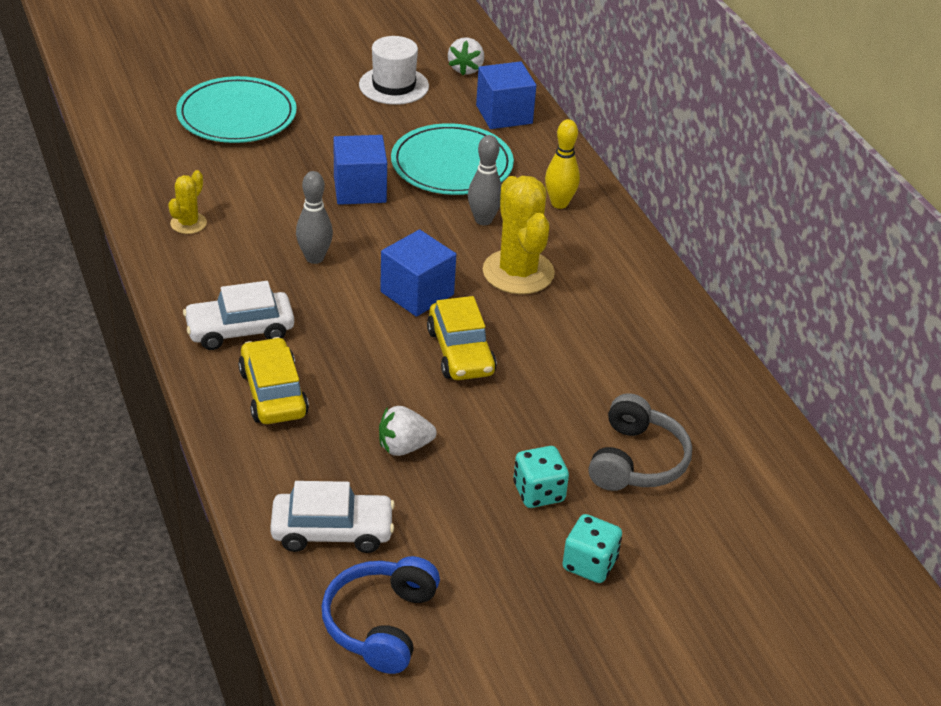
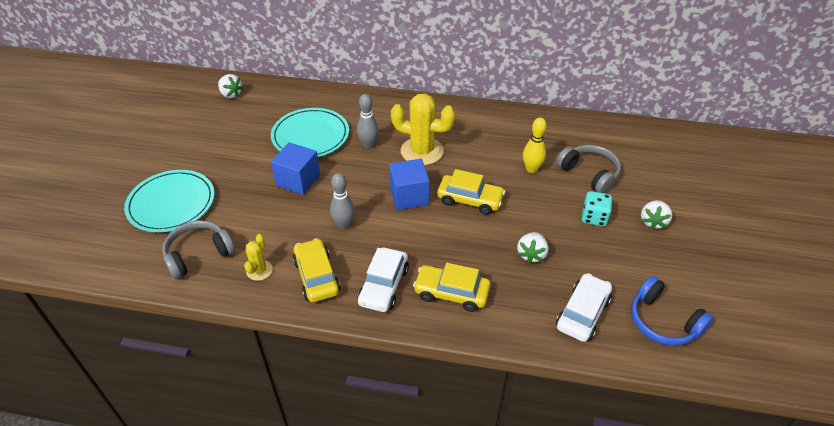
camera: 55 degrees left, 5 degrees up
(177, 170) = (198, 254): none -> grey headphones
(188, 223) = (259, 270): yellow cactus -> yellow cactus turned 45 degrees clockwise
(213, 270) = (316, 276): none -> yellow car
(394, 85) = (215, 126): white hat -> none
(504, 114) = (286, 99): blue cube -> none
(559, 203) = (379, 113): yellow bowling pin -> yellow bowling pin (531, 169)
(589, 564) = (653, 222): turquoise dice -> white strawberry

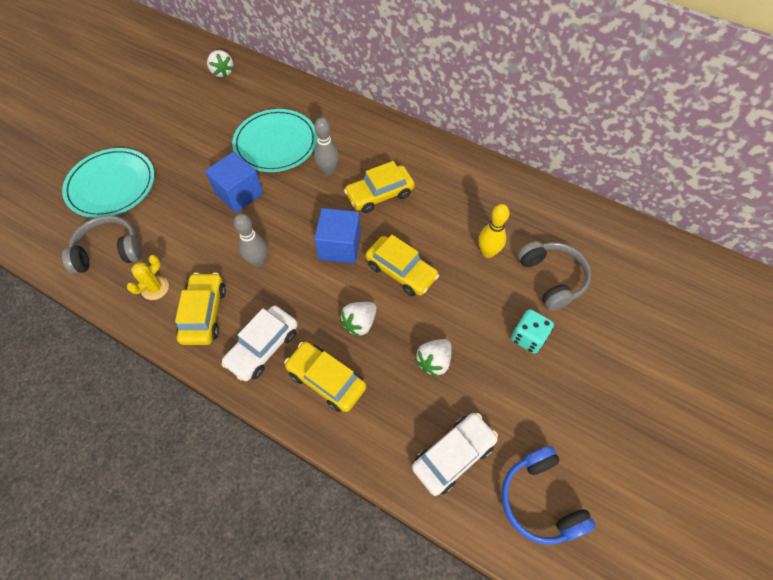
camera: 20 degrees right, 15 degrees up
(422, 151) = (379, 194): yellow cactus -> yellow car
(653, 222) = (595, 365): white strawberry -> white strawberry (359, 323)

